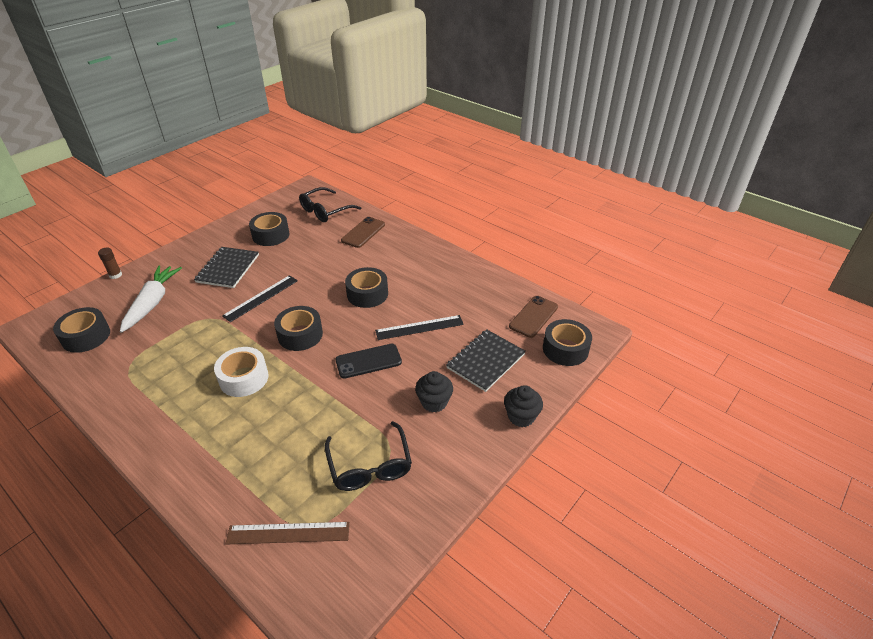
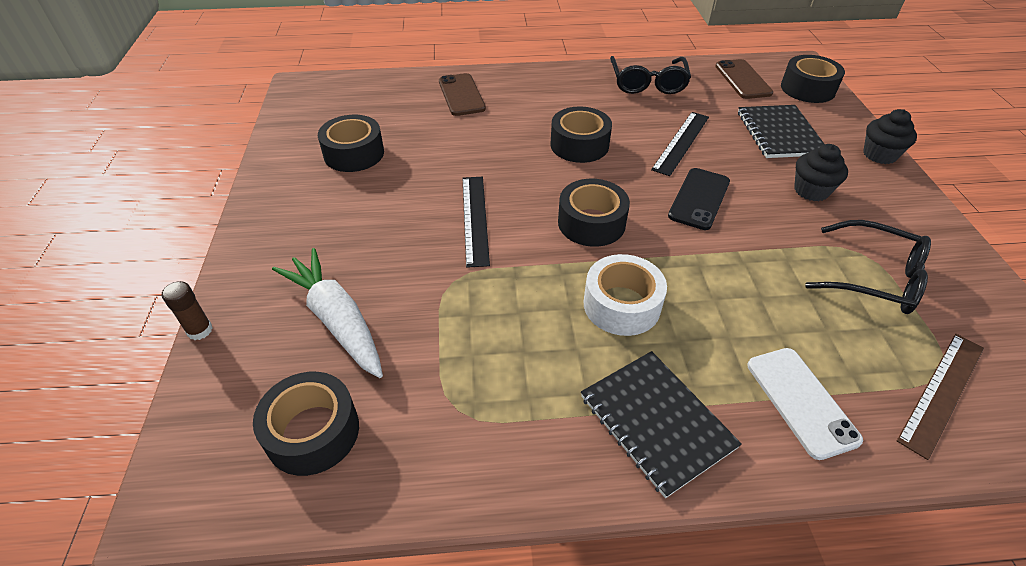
camera: 45 degrees left, 5 degrees up
(228, 268) = (368, 217): black notebook -> black notebook (656, 422)
(229, 476) = (801, 401): none -> white phone
(325, 211) = (374, 97): black glasses -> black glasses (648, 83)

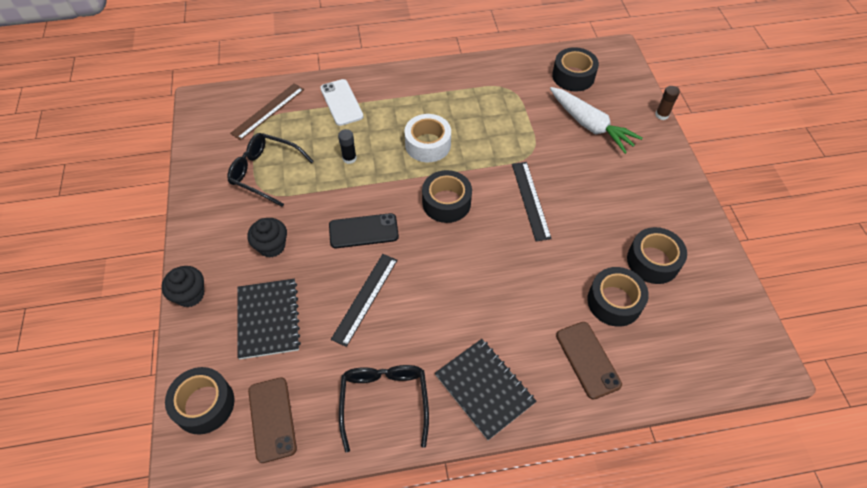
camera: 175 degrees right, 10 degrees up
(579, 145) = (458, 288): black tape -> black tape (614, 302)
(656, 422) = (414, 90): black notebook -> black notebook (484, 389)
(699, 199) = (363, 231): black phone -> black phone turned 60 degrees clockwise
(748, 291) = (349, 158): none -> black glue stick

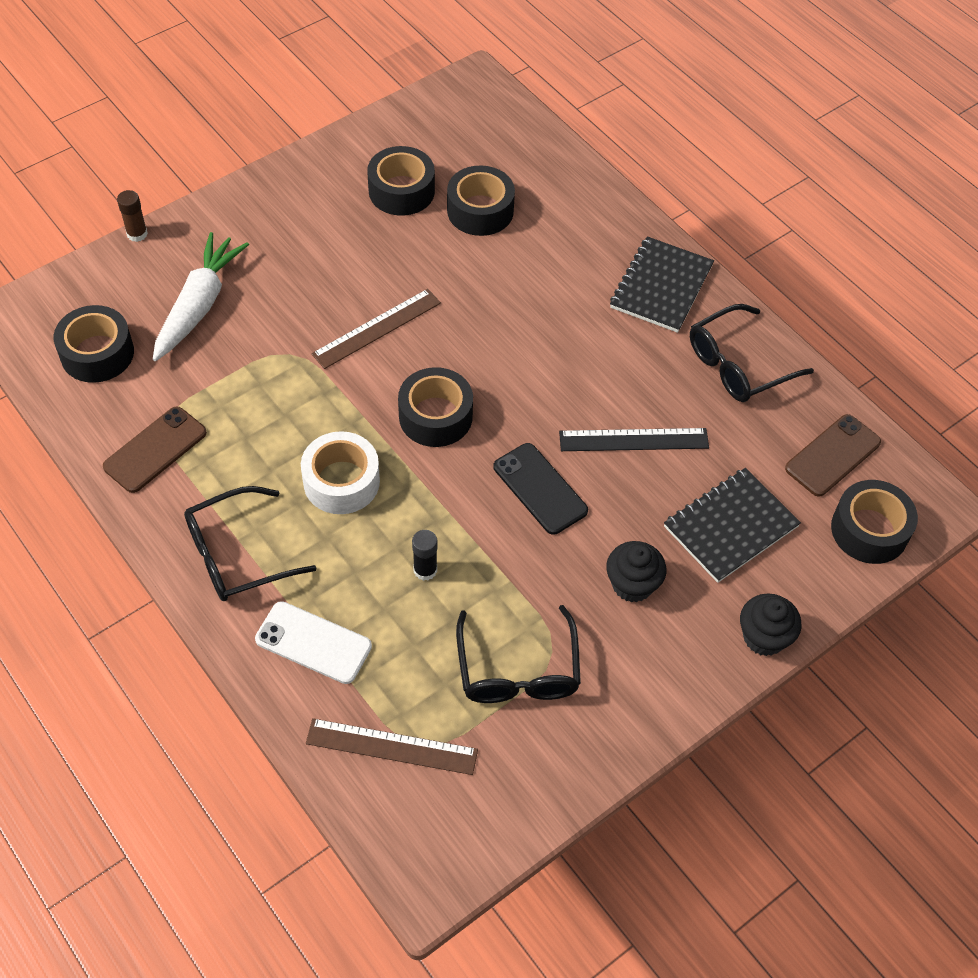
camera: 120 degrees left, 0 degrees up
(341, 102) = (313, 643): white phone -> white phone turned 75 degrees clockwise
(410, 91) = (237, 555): none -> black glasses
(531, 200) = (376, 328): black ruler -> brown ruler
(587, 360) = (567, 214): brown phone -> brown phone (155, 450)

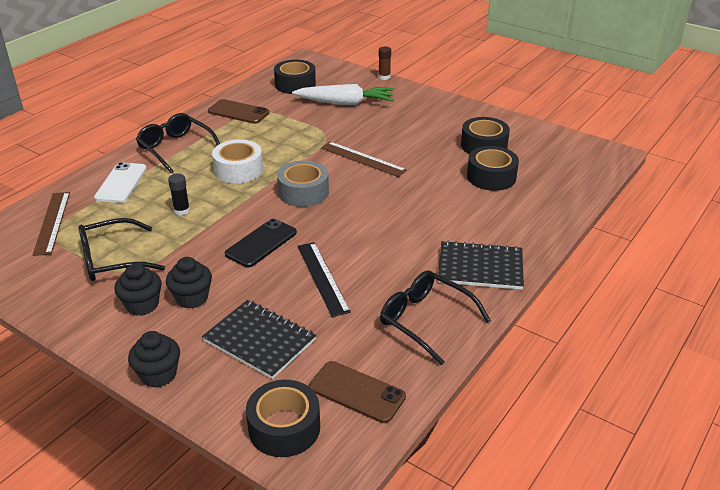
camera: 75 degrees right, 20 degrees down
(435, 416) = (303, 192): black tape -> grey tape
(630, 642) = (142, 305): none -> black cupcake

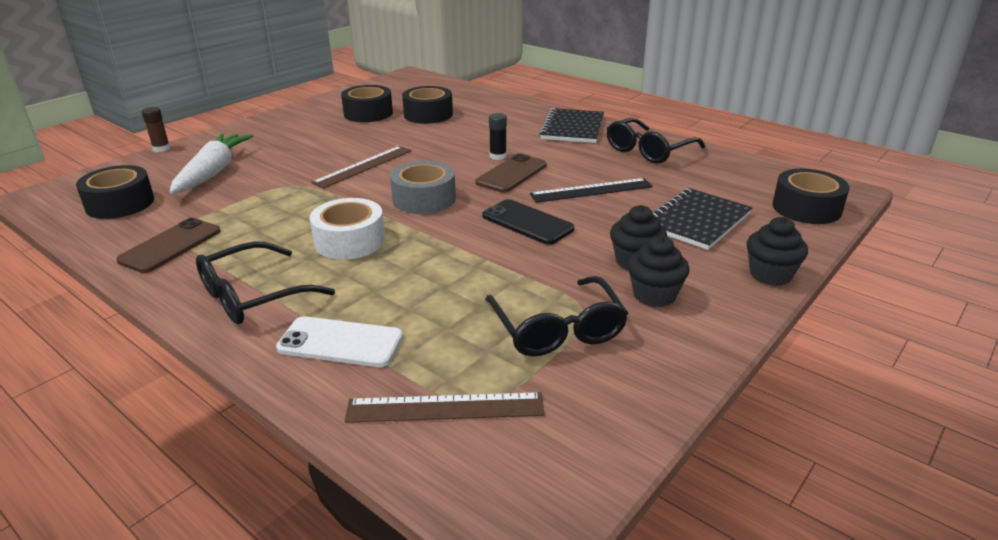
camera: 85 degrees left, 5 degrees down
(182, 210) = (442, 279): black glue stick -> black glue stick (498, 156)
(357, 392) = (748, 179): brown phone -> brown phone (512, 174)

